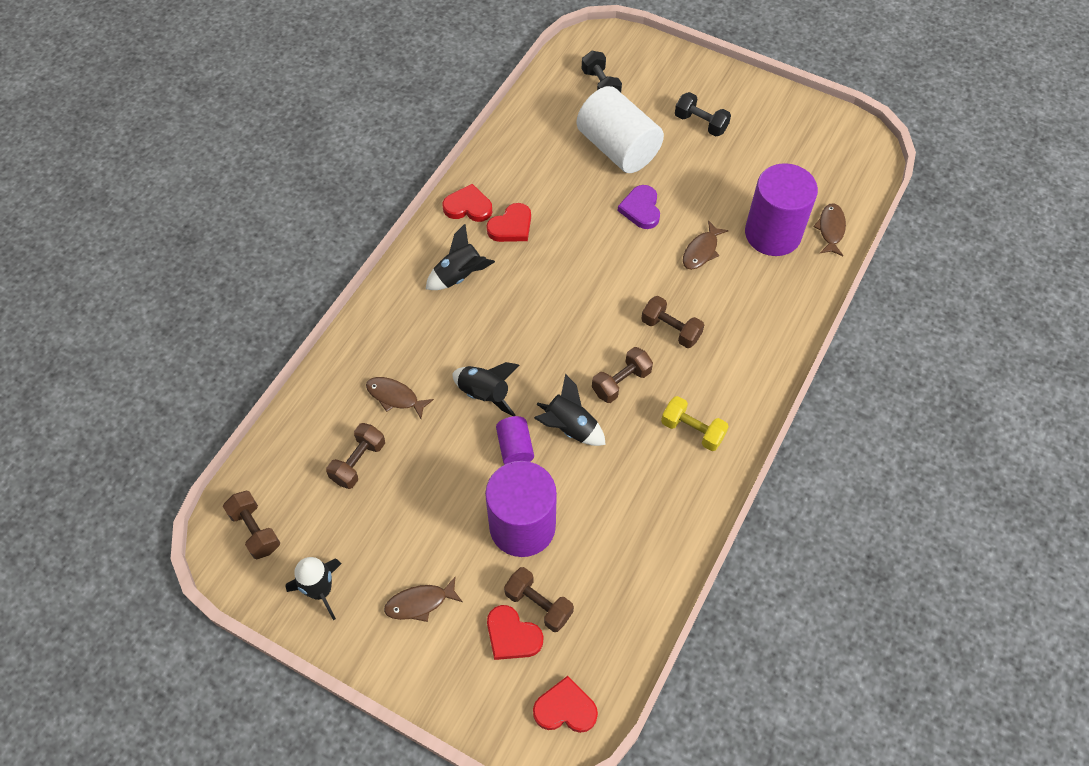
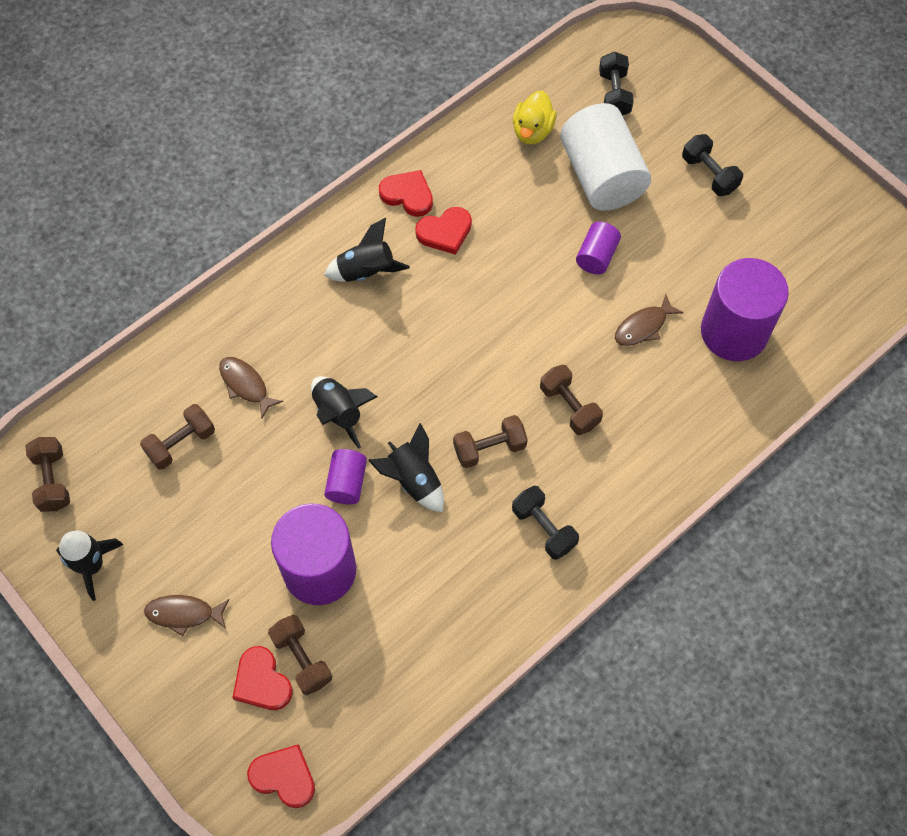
camera: 20 degrees right, 5 degrees up
(548, 130) = (532, 131): none -> yellow duck
(641, 209) = (596, 256): purple heart -> purple cylinder
(692, 430) = (543, 528): yellow dumbbell -> black dumbbell
(830, 229) = (804, 348): brown fish -> none

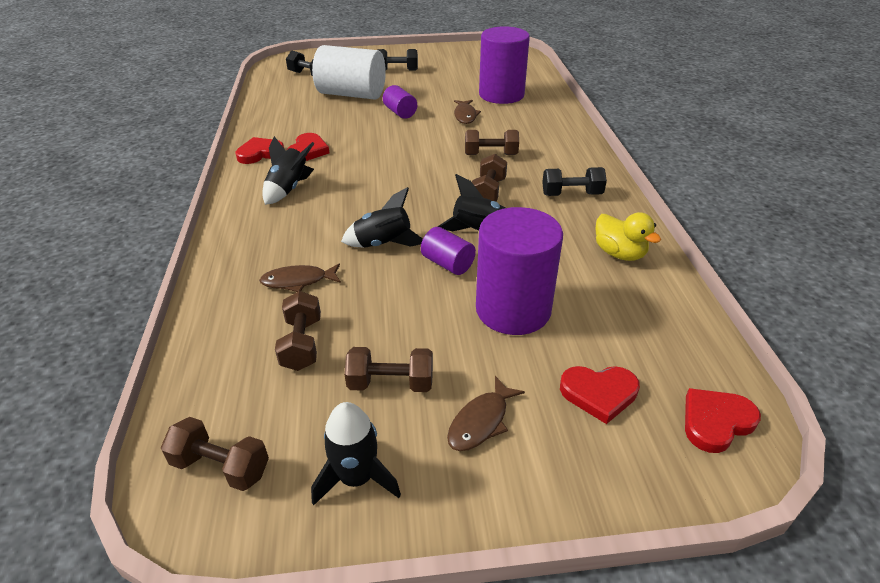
camera: 55 degrees left, 25 degrees down
(302, 659) = (593, 356): brown dumbbell -> brown dumbbell (391, 383)
(532, 131) = (289, 102): yellow duck -> yellow duck (619, 253)

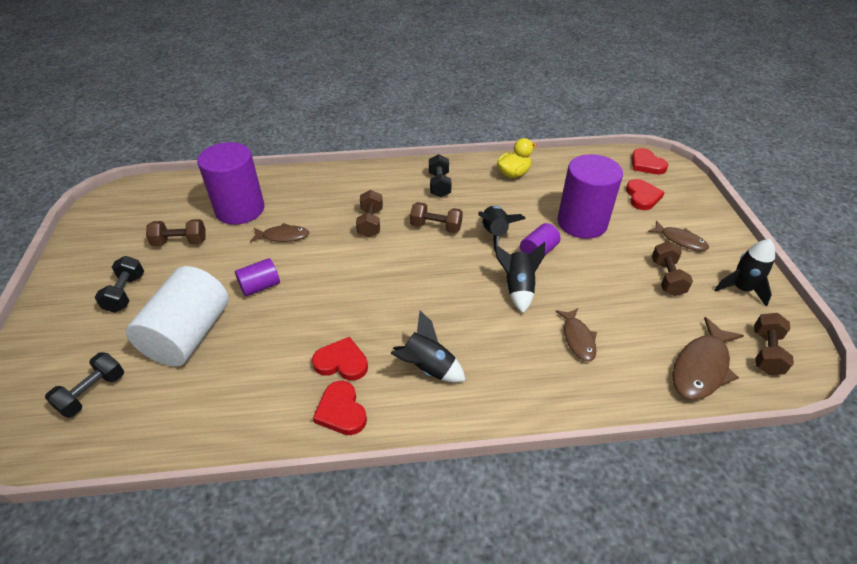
camera: 90 degrees left, 5 degrees up
(222, 382) = (701, 367): none -> brown fish
(302, 344) = (648, 326): brown dumbbell -> brown dumbbell (180, 242)

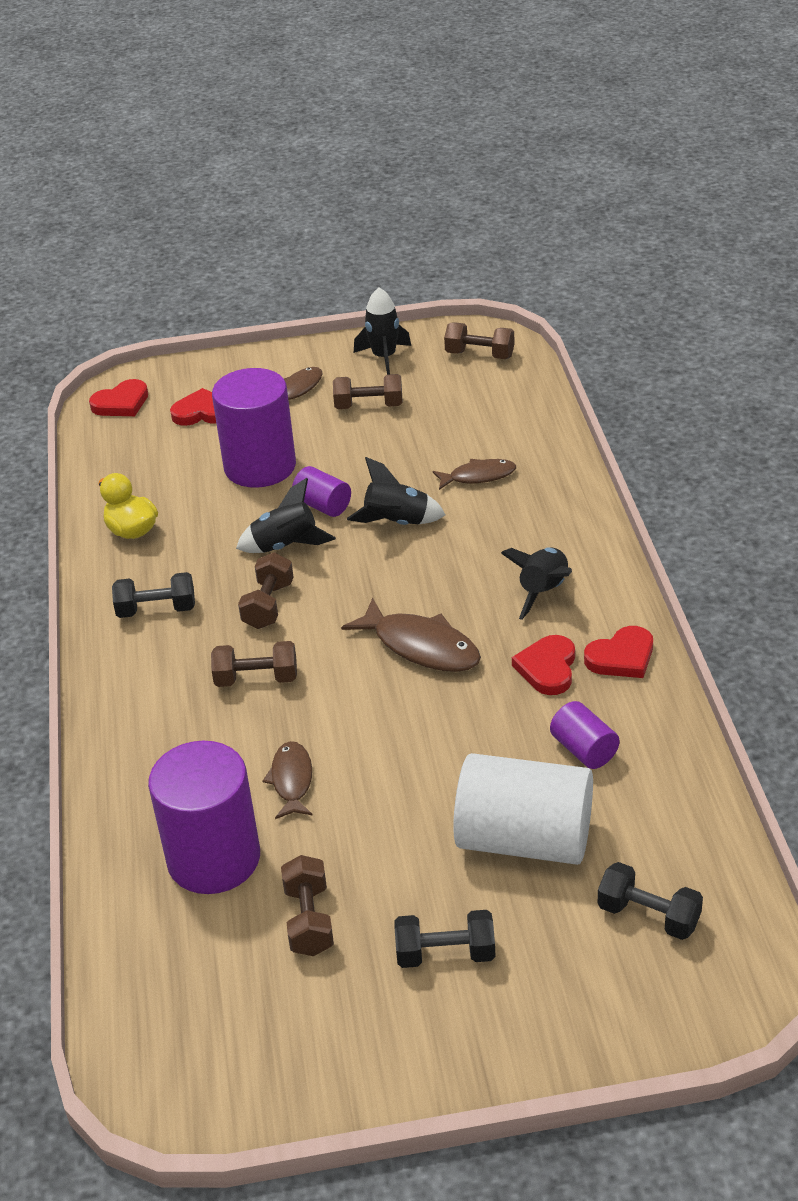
camera: 90 degrees left, 5 degrees down
(260, 286) = (414, 782): purple cylinder -> purple cylinder (584, 750)
(701, 367) = (507, 396): brown fish -> brown fish (421, 646)

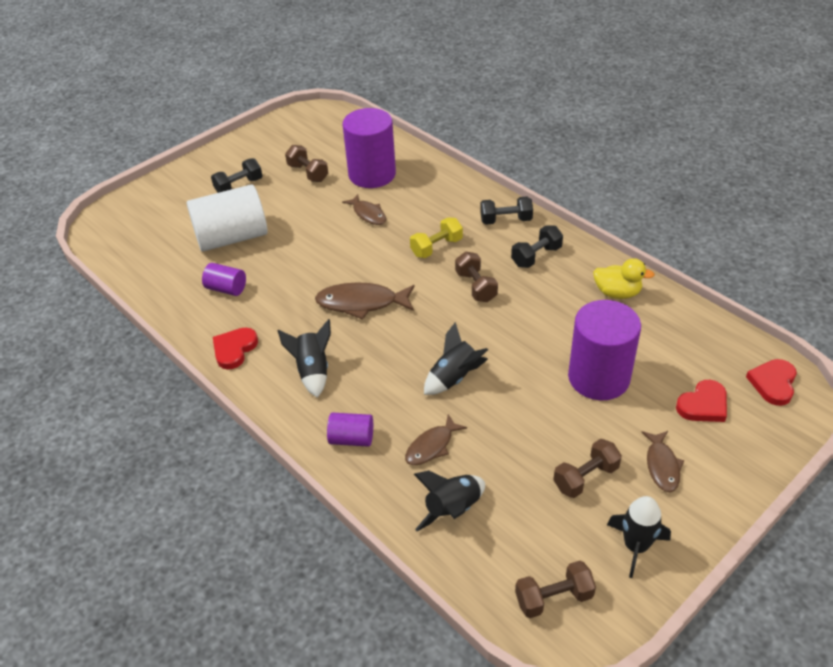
camera: 145 degrees right, 5 degrees up
(256, 679) = (436, 247): brown dumbbell -> yellow dumbbell
(286, 546) = (509, 327): black rocket -> black rocket (453, 509)
(323, 506) = (518, 367): purple cylinder -> purple cylinder (351, 439)
(547, 668) = (276, 323): red heart -> none
(648, 916) = (154, 233): black dumbbell -> black dumbbell (506, 220)

